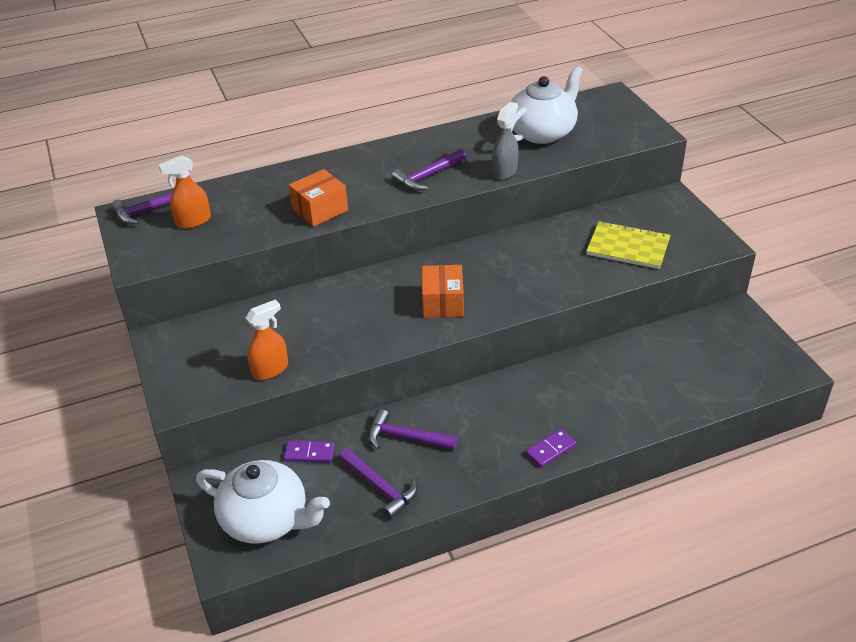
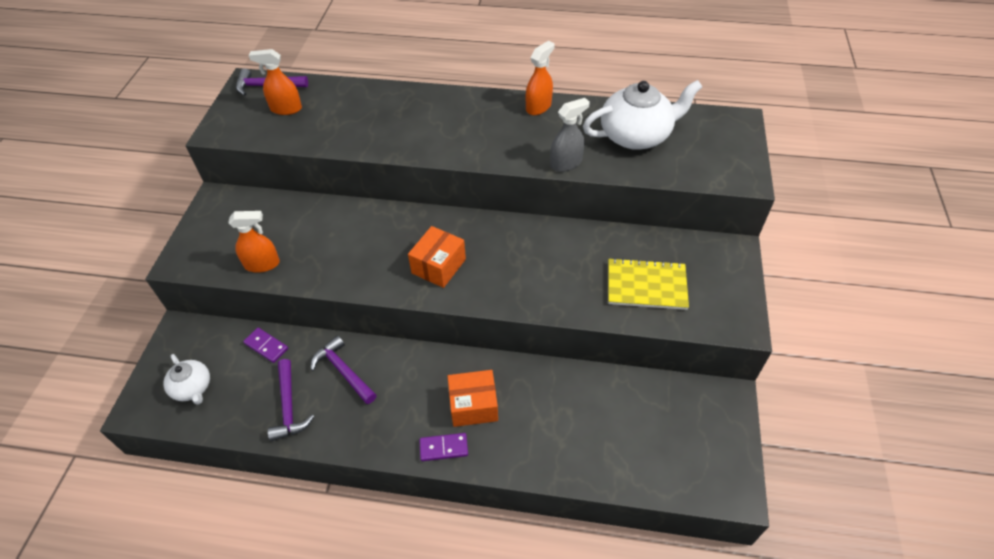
camera: 30 degrees right, 10 degrees up
(266, 519) = (193, 388): white teapot -> white teapot, size x0.55
(320, 210) = (383, 138): orange box -> orange box (473, 405)
(428, 176) = (496, 141): purple hammer -> none
(439, 139) = (538, 107): none -> orange spray bottle
(628, 247) = (646, 285): yellow notebook -> yellow notebook turned 45 degrees counterclockwise

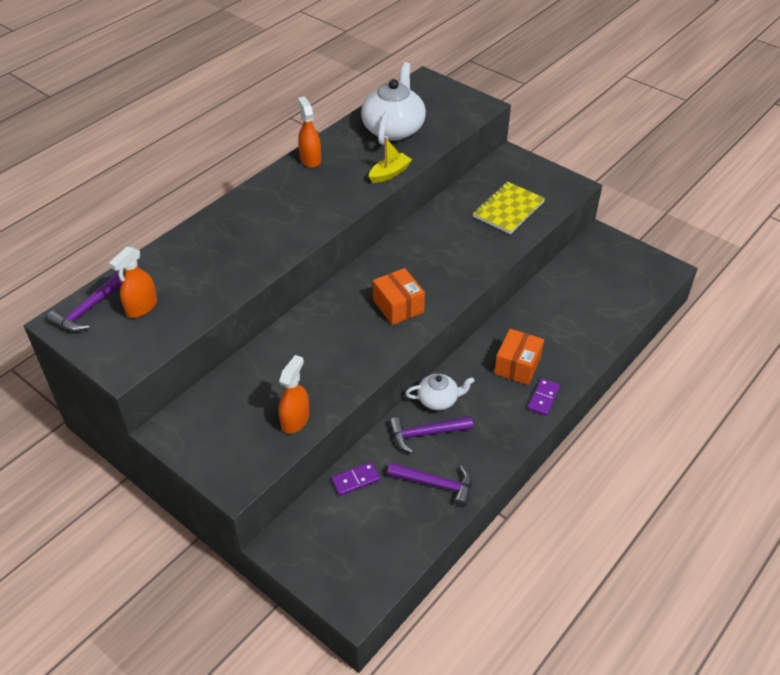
camera: 60 degrees left, 5 degrees down
(193, 388) = (362, 552): white teapot -> white teapot (438, 400)
(566, 163) = (389, 173): grey spray bottle -> yellow boat

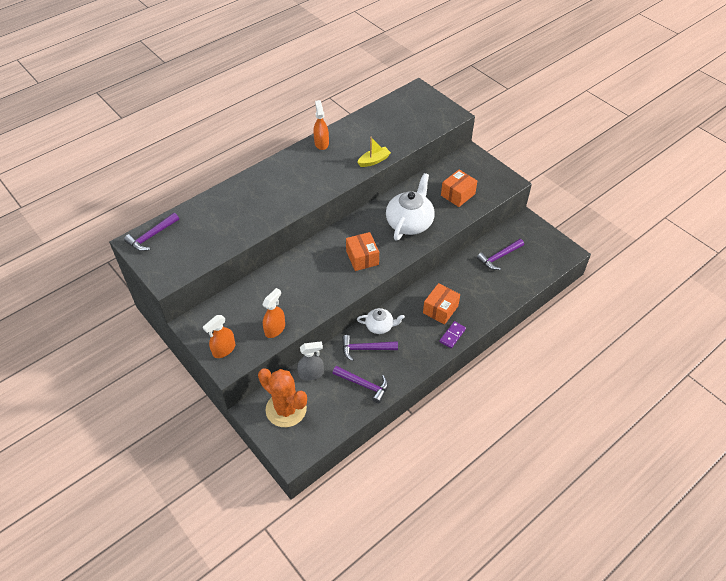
camera: 10 degrees right, 5 degrees up
(141, 307) = (186, 239): orange spray bottle -> orange spray bottle (224, 349)
(330, 536) = (286, 409): none -> orange cactus
(355, 480) = (311, 374): purple domino -> grey spray bottle
(393, 129) = (385, 126): white teapot -> white teapot (409, 222)
(508, 209) = (458, 194): yellow notebook -> orange box
(578, 287) = (499, 257): none -> purple hammer

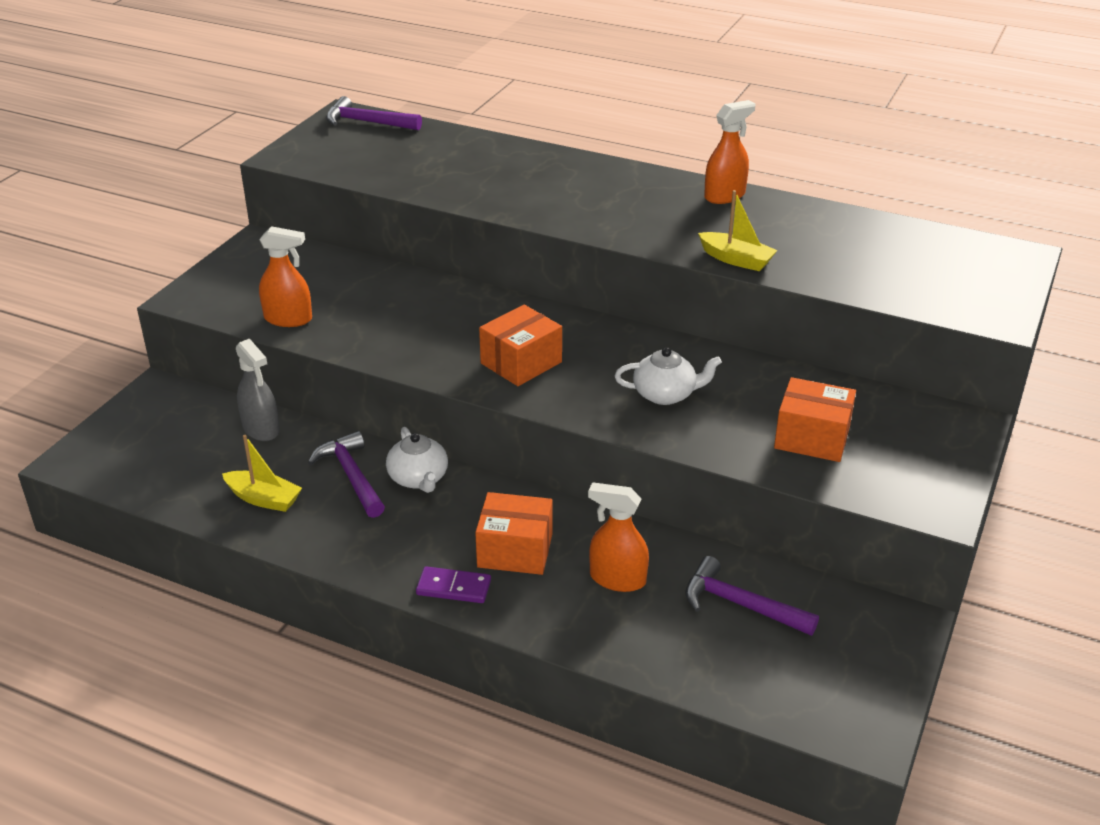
camera: 65 degrees right, 15 degrees down
(224, 349) = (219, 285): orange spray bottle -> orange spray bottle (617, 579)
(286, 409) = (172, 424): orange cactus -> none
(364, 385) = (264, 499): purple hammer -> yellow boat
(409, 222) = (665, 394): white teapot -> white teapot, size x0.55

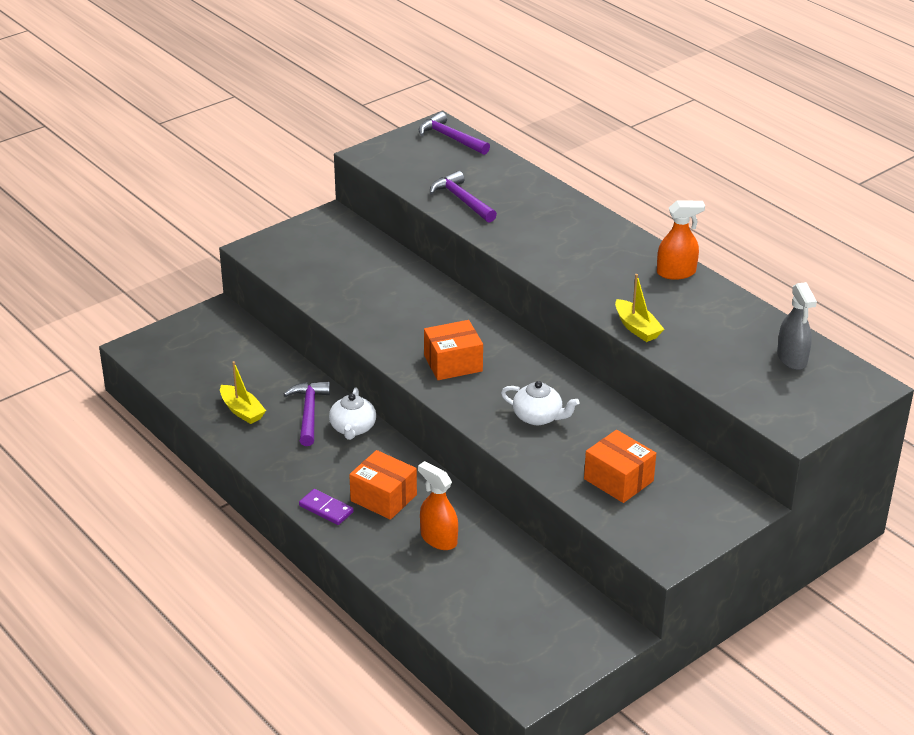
camera: 25 degrees right, 0 degrees up
(261, 429) = (269, 361): grey spray bottle -> grey spray bottle (792, 358)
(288, 319) = (314, 284): orange spray bottle -> none
(740, 604) = (509, 583): purple hammer -> purple hammer (461, 200)

